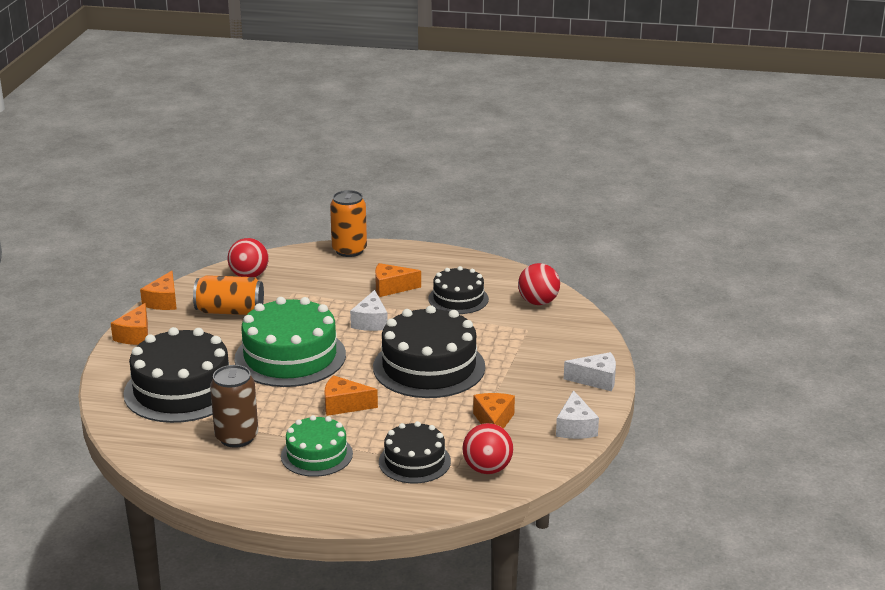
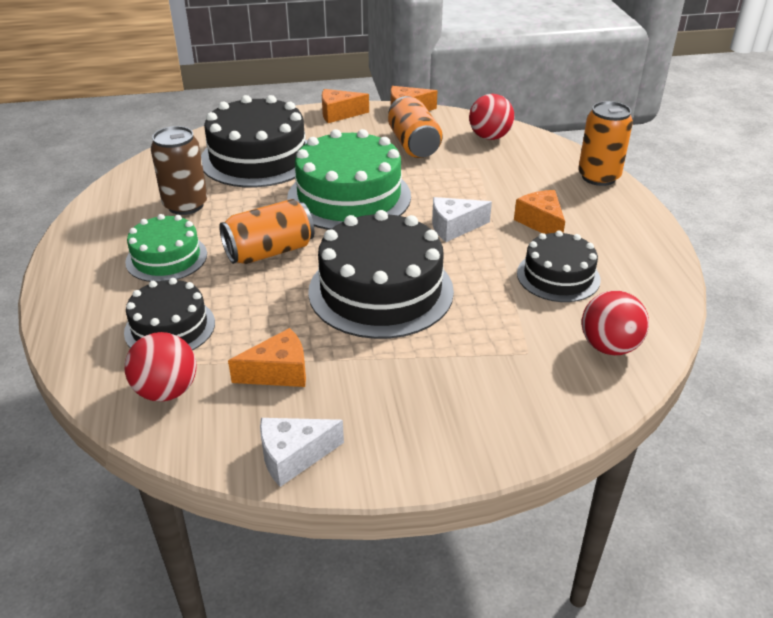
camera: 70 degrees right, 10 degrees up
(344, 405) = (269, 251): orange cheese -> orange can
(596, 380) = (434, 453): white cheese -> none

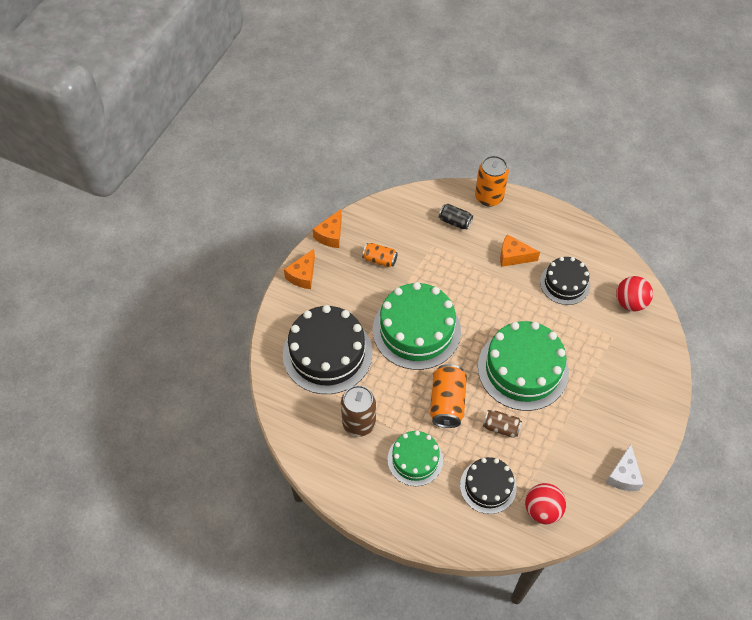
camera: 55 degrees left, 20 degrees up
(271, 305) = (501, 427): none -> brown can
(278, 372) = (559, 452): orange cheese -> none
(381, 290) = (523, 369): black cake -> green cake
(413, 144) = (380, 260): orange can -> orange can, size x0.61
(454, 227) = (488, 299): white cheese -> none
(489, 137) = (402, 215): red ball -> none
(530, 168) = (455, 222): none -> black can

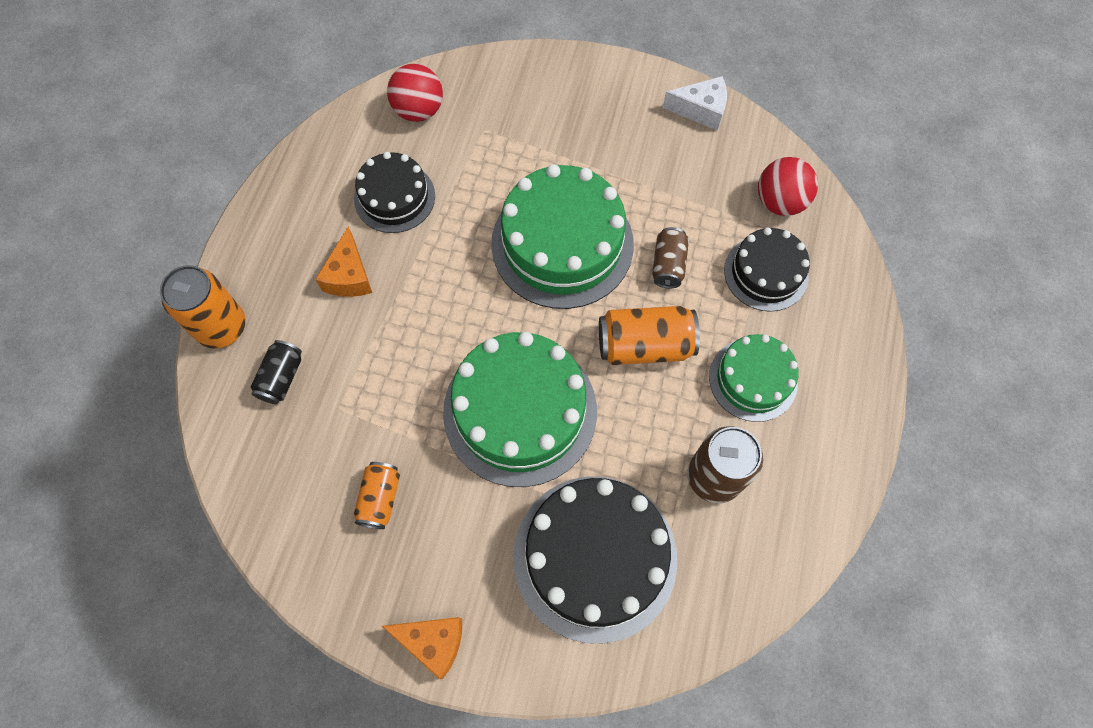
camera: 100 degrees left, 10 degrees up
(330, 235) = (330, 605): orange cheese -> none

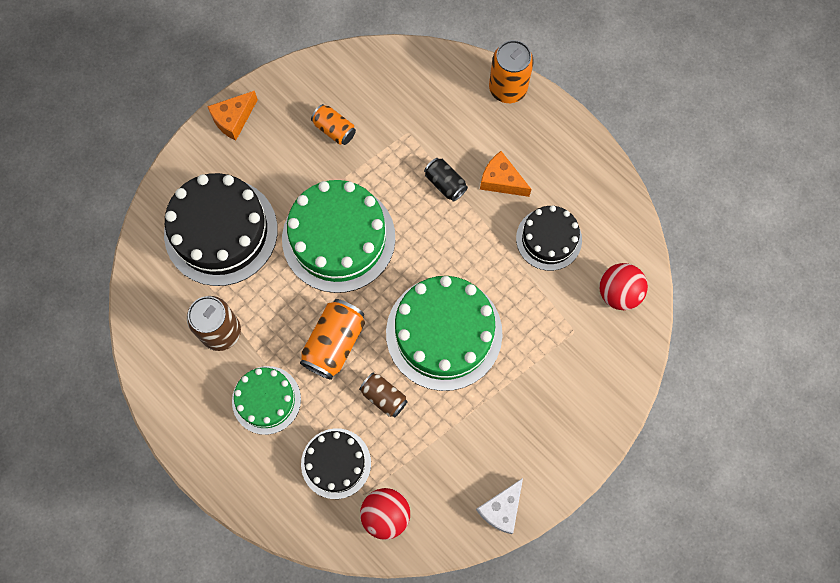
camera: 120 degrees right, 5 degrees up
(281, 378) = (449, 108): black can -> black can (445, 183)

